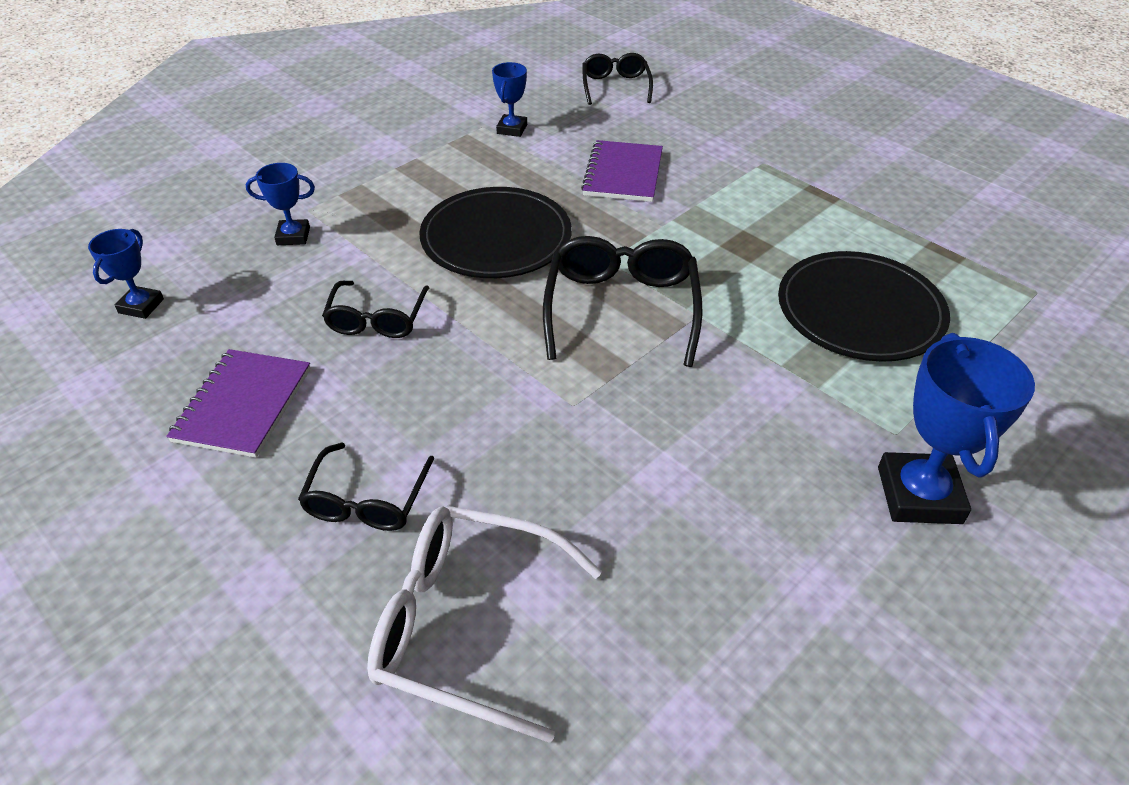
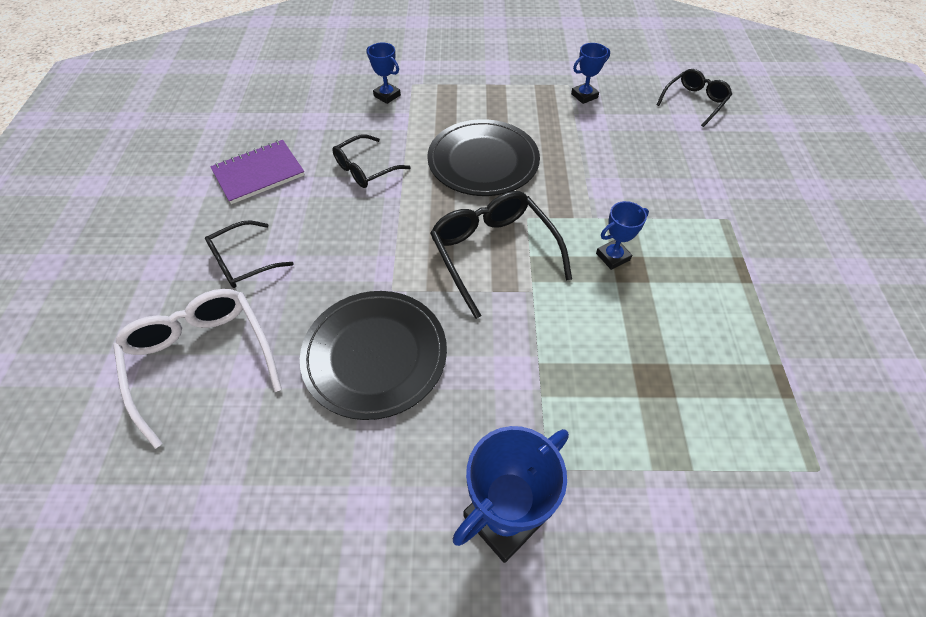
camera: 45 degrees right, 10 degrees up
(141, 306) = (283, 93): blue trophy -> blue trophy (612, 257)
(621, 308) = (493, 253): black glasses -> black glasses turned 75 degrees counterclockwise
(623, 174) = (614, 167): purple notebook -> none
(860, 311) = (645, 371): black plate -> black plate (375, 355)

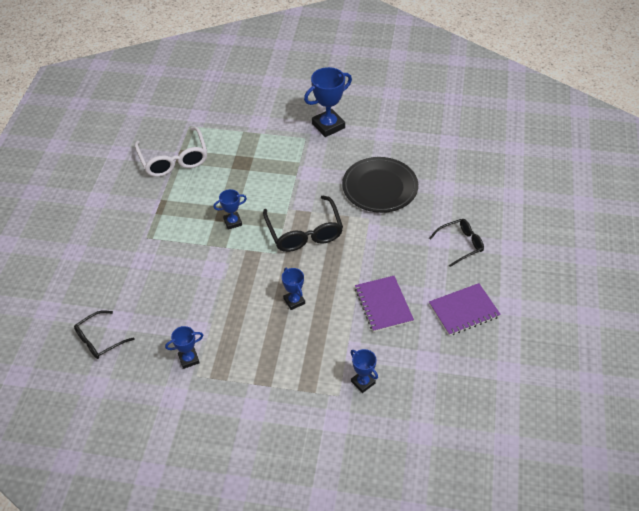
camera: 170 degrees left, 5 degrees down
(202, 360) = (471, 195): white glasses -> white glasses (174, 159)
(365, 169) = (383, 305): black glasses -> purple notebook
(483, 161) = (294, 301): black plate -> blue trophy

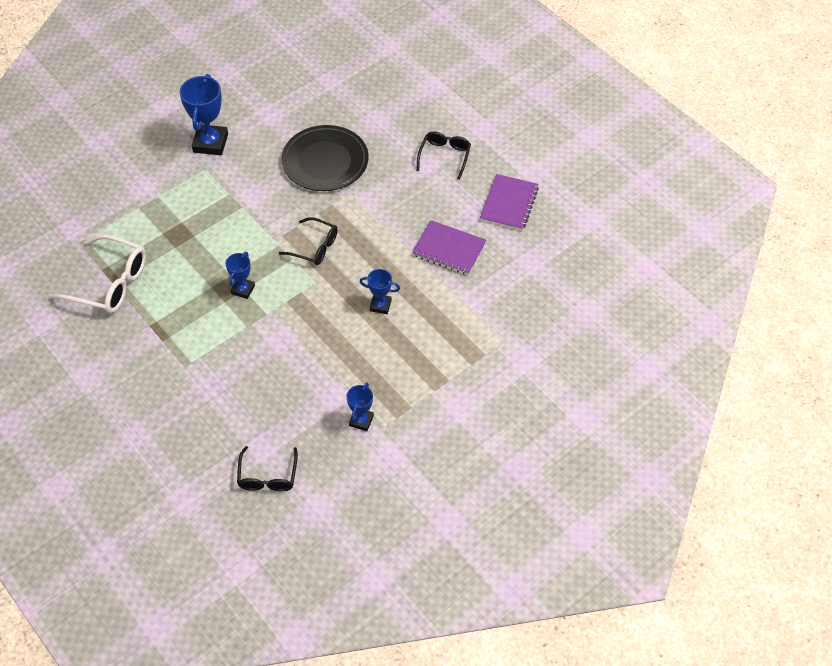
camera: 50 degrees left, 5 degrees up
(304, 232) = (314, 247): black glasses -> black glasses, size x0.62
(363, 382) = (508, 316): blue trophy -> none

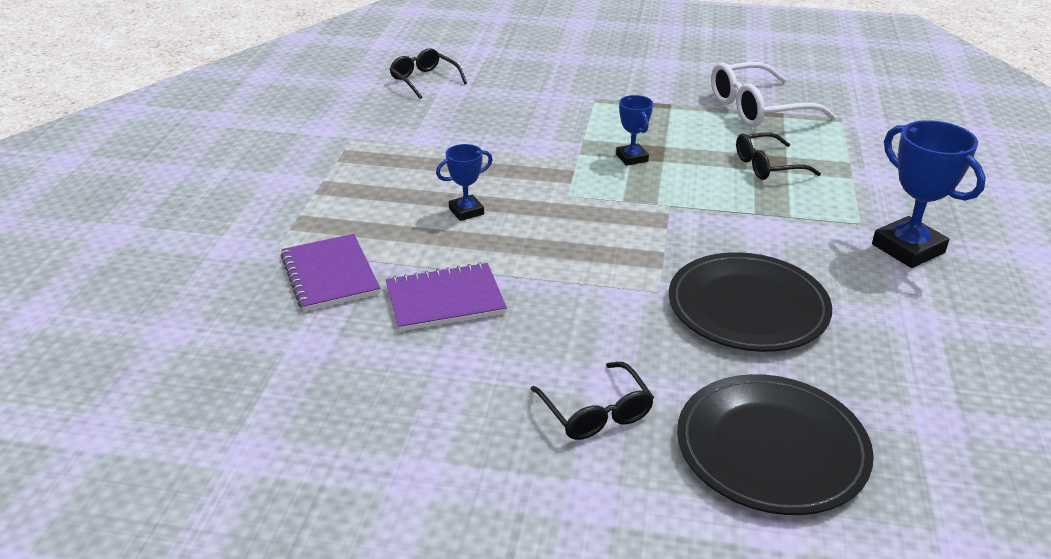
camera: 140 degrees right, 20 degrees down
(314, 247) = (615, 221): black glasses -> black glasses (767, 166)
(361, 421) = (379, 134): blue trophy -> none
(400, 106) = (771, 448): none -> black plate
(509, 203) = (414, 402): purple notebook -> purple notebook (330, 275)

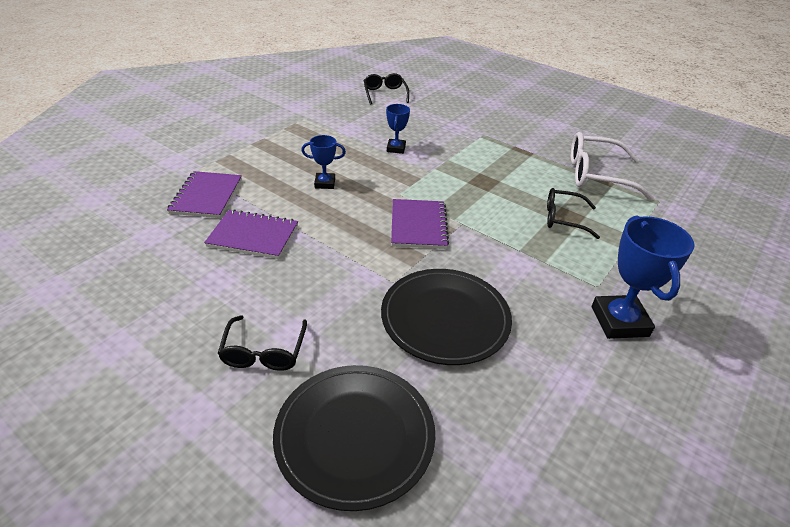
camera: 25 degrees right, 5 degrees up
(625, 223) = (418, 225): none -> purple notebook
(632, 158) = (468, 182): blue trophy -> blue trophy (396, 148)

